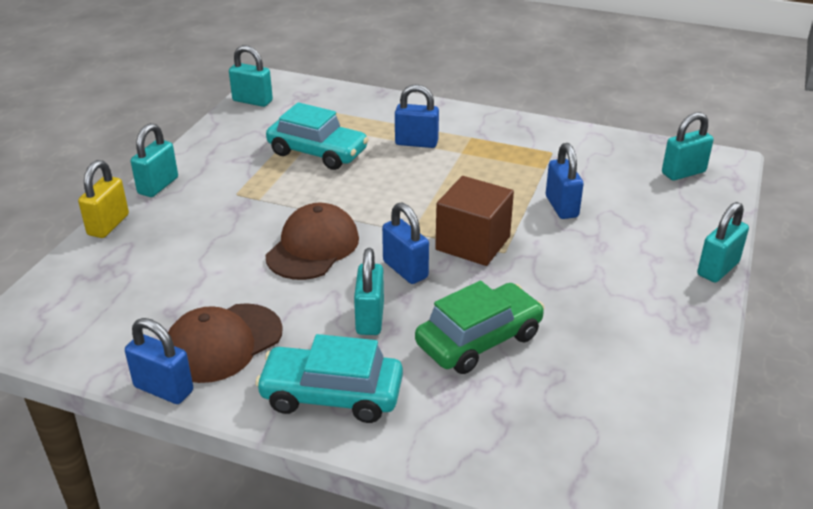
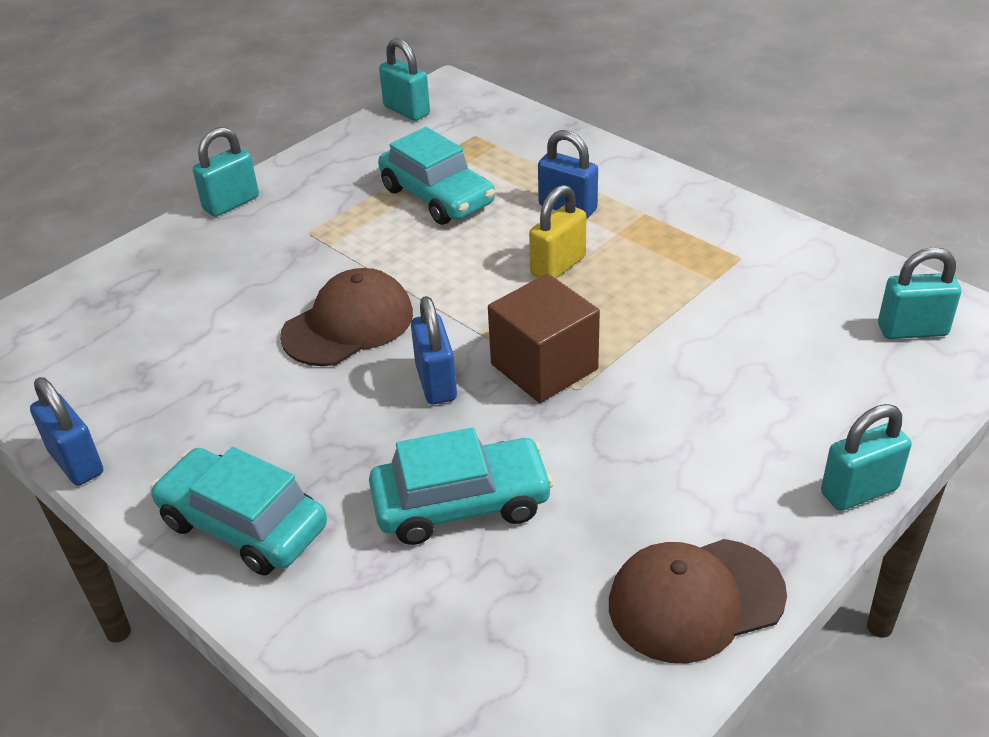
camera: 25 degrees right, 5 degrees up
(108, 225) = (149, 242): yellow padlock -> yellow padlock (558, 266)
(223, 343) = (171, 423): brown cap -> brown cap (695, 600)
(370, 318) = (351, 437): turquoise padlock -> none
(479, 340) = (461, 503): green car -> turquoise car
(561, 207) = (698, 342): blue padlock -> none

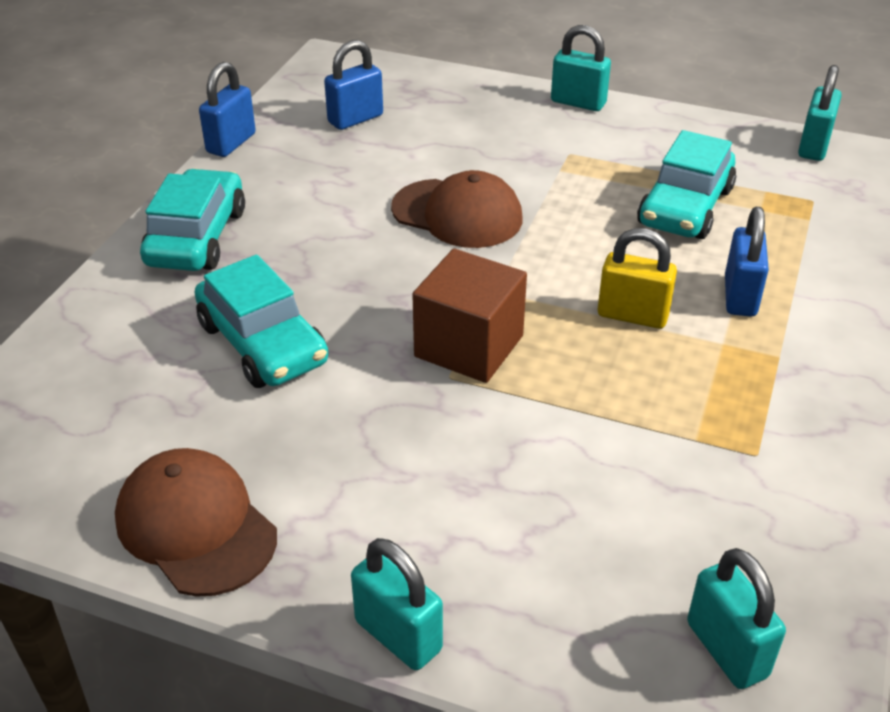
camera: 65 degrees right, 0 degrees up
(436, 382) = (409, 285): blue padlock -> blue padlock (355, 119)

